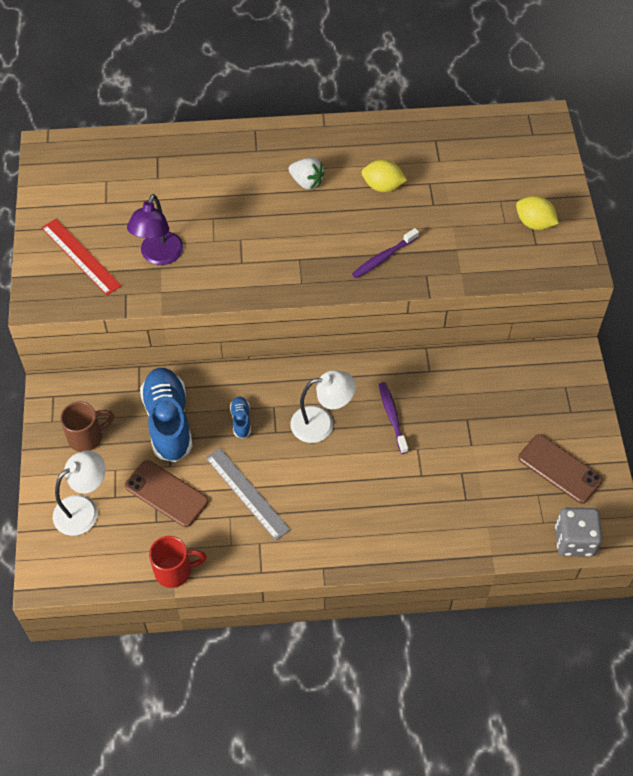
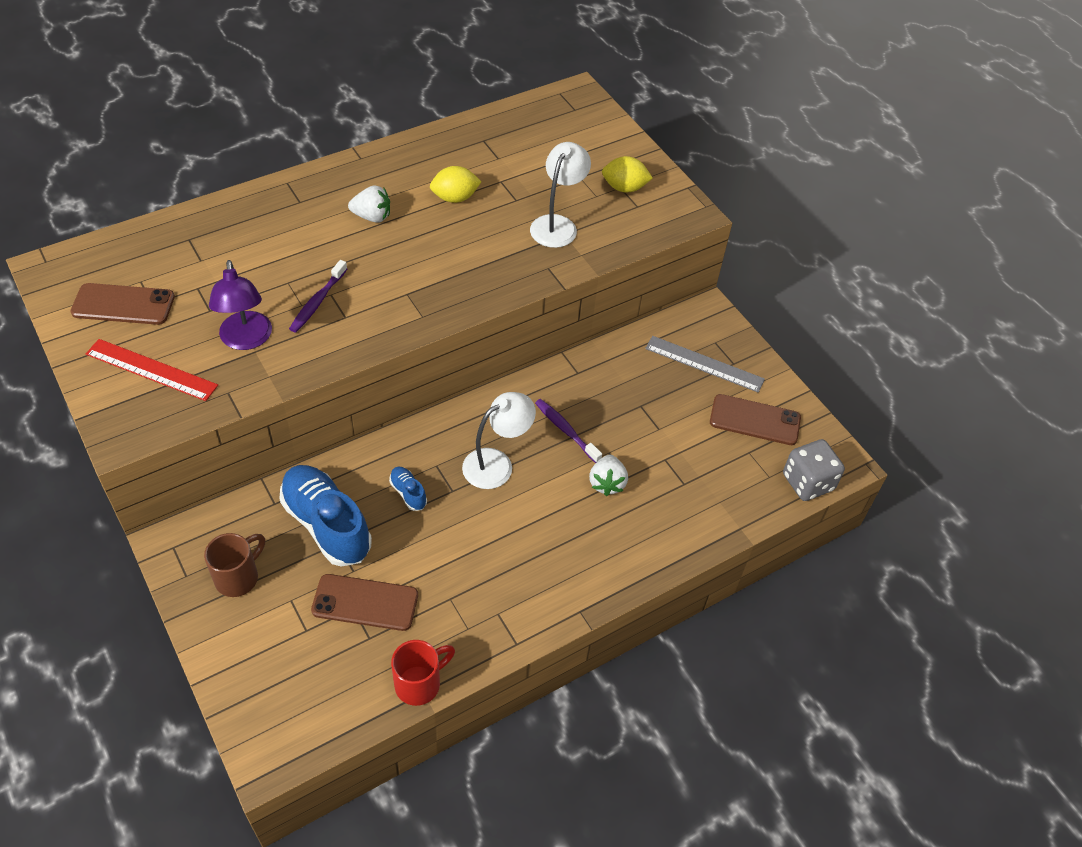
camera: 30 degrees left, 5 degrees down
(84, 509) = (276, 659): white lamp -> white lamp (557, 224)
(85, 196) = (123, 305): none -> brown phone
(247, 493) = (456, 566): grey ruler -> grey ruler (704, 364)
(383, 257) = (495, 264): purple toothbrush -> purple toothbrush (317, 301)
(401, 474) = (607, 483): none -> white strawberry

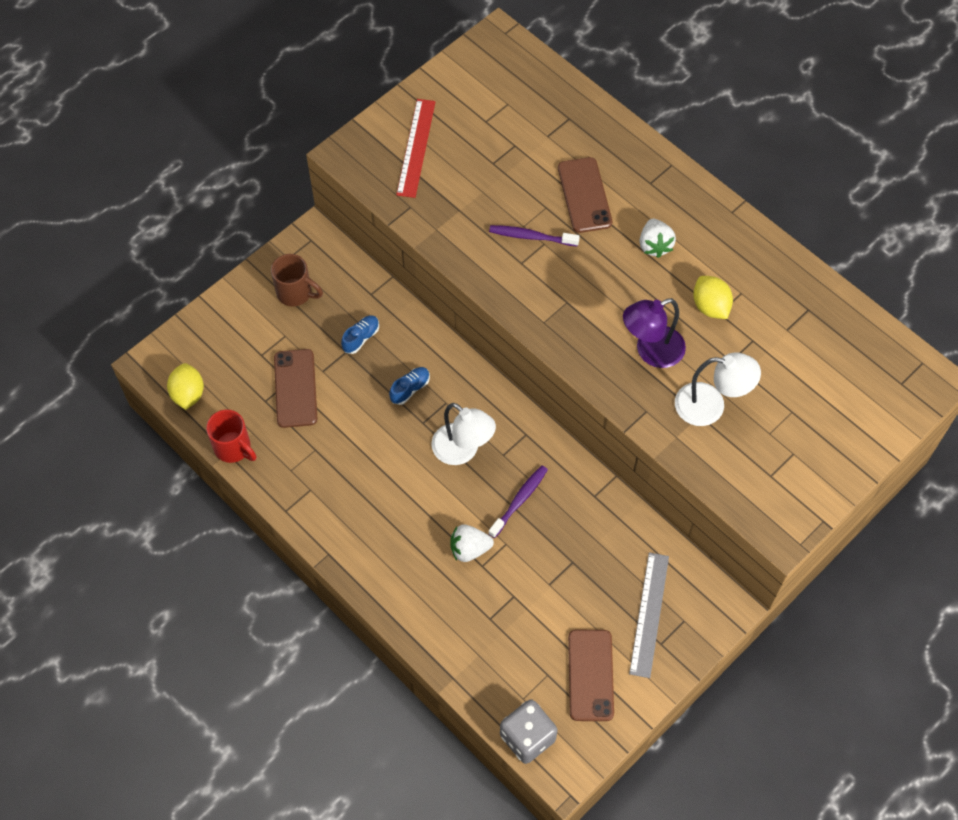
camera: 80 degrees right, 10 degrees up
(123, 305) = (477, 102): brown phone -> brown phone (584, 195)
(246, 340) = (469, 200): purple lamp -> purple lamp (651, 351)
(326, 524) = (361, 338): blue shoe -> blue shoe, size x0.44
(624, 188) = (794, 457): yellow lemon -> yellow lemon (188, 394)

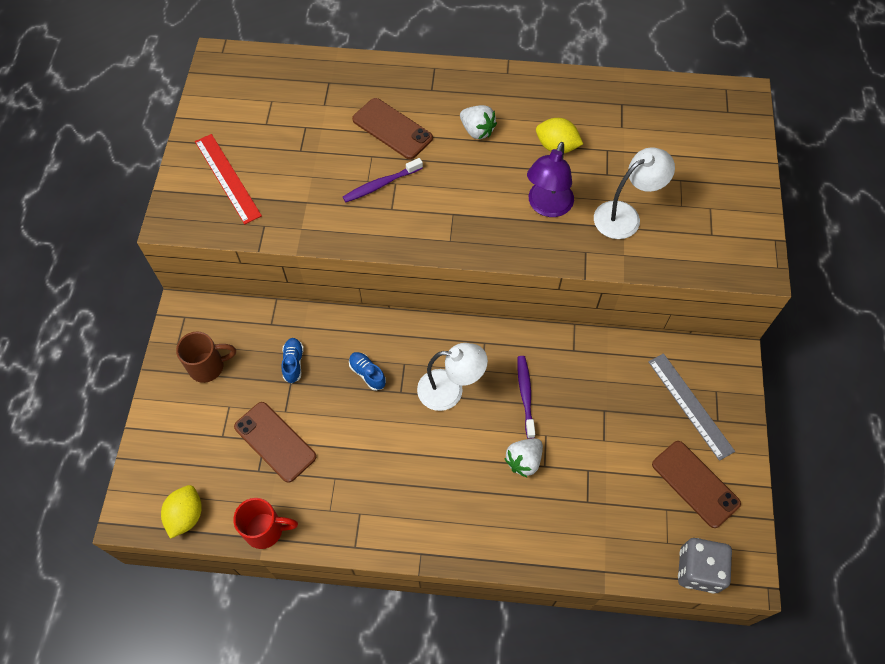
camera: 40 degrees left, 0 degrees up
(188, 394) = (186, 515): yellow lemon -> yellow lemon turned 60 degrees clockwise
(410, 389) = (367, 374): blue shoe -> blue shoe turned 45 degrees counterclockwise

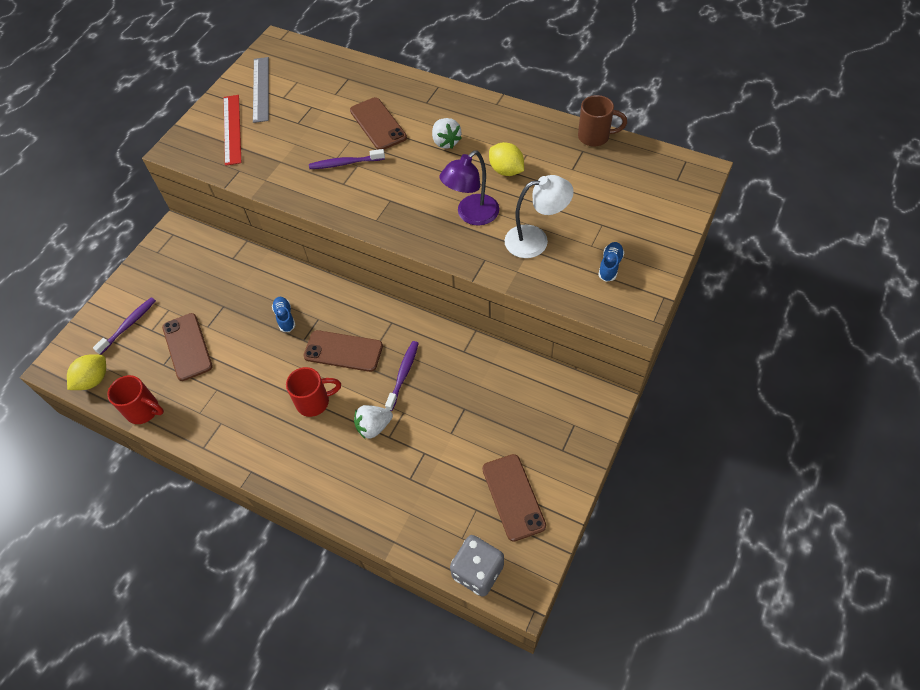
camera: 25 degrees right, 5 degrees down
(192, 439) = (128, 325): none -> purple toothbrush
(208, 366) = (170, 275): brown mug -> brown mug (595, 137)
(293, 363) = (233, 292): blue shoe -> blue shoe (610, 266)
(448, 455) = (314, 402): none -> red mug
(450, 390) = (343, 351): white lamp -> brown phone
(690, 405) = (543, 429): grey ruler -> grey ruler (261, 89)

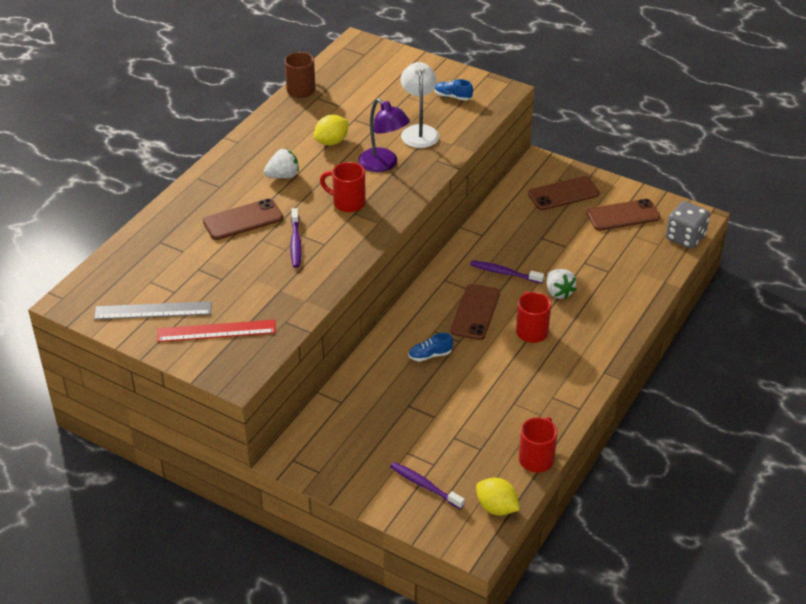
camera: 90 degrees left, 15 degrees down
(187, 347) = (459, 431): brown phone -> brown phone (563, 194)
(406, 193) = (347, 203): none -> red mug

